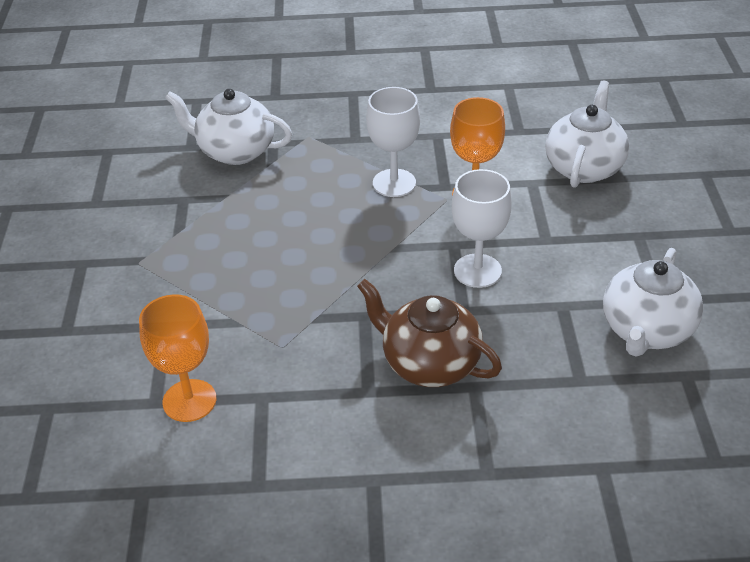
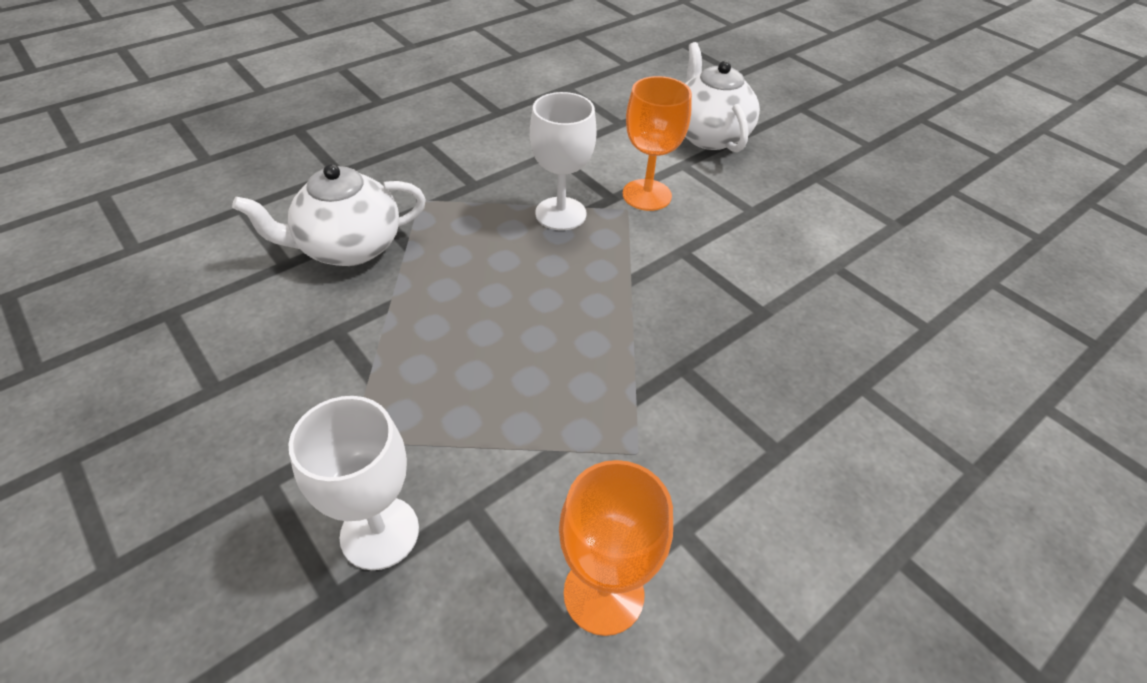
camera: 40 degrees left, 5 degrees up
(429, 363) = (797, 385): brown teapot -> none
(477, 271) = (731, 267): white goblet -> white goblet (380, 532)
(646, 330) = (918, 256): white teapot -> none

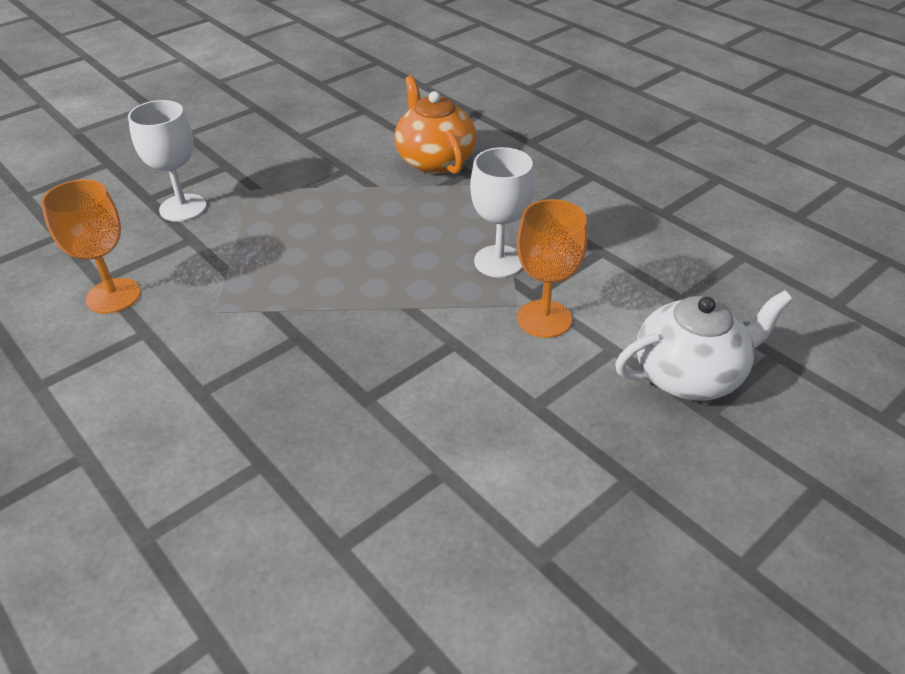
camera: 90 degrees right, 5 degrees down
(349, 247) = (435, 161): white teapot -> orange teapot

